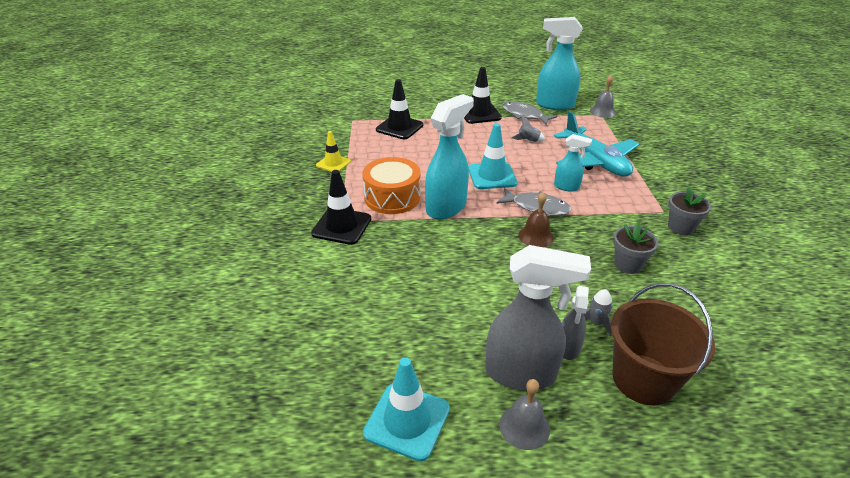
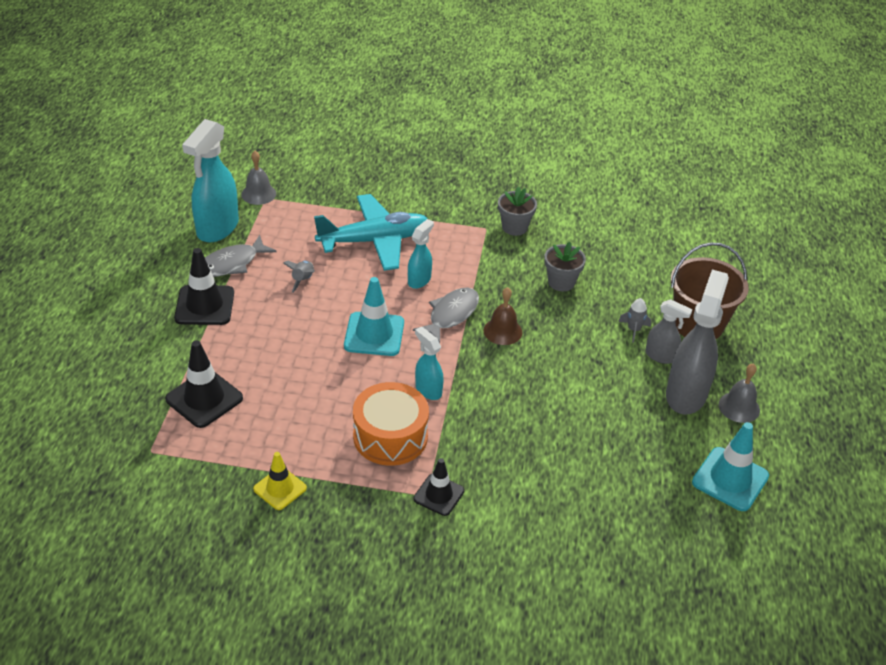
camera: 80 degrees left, 5 degrees up
(341, 226) = (439, 495): black traffic cone -> black traffic cone, size x0.65
(446, 207) = (428, 390): turquoise spray bottle -> turquoise spray bottle, size x0.53

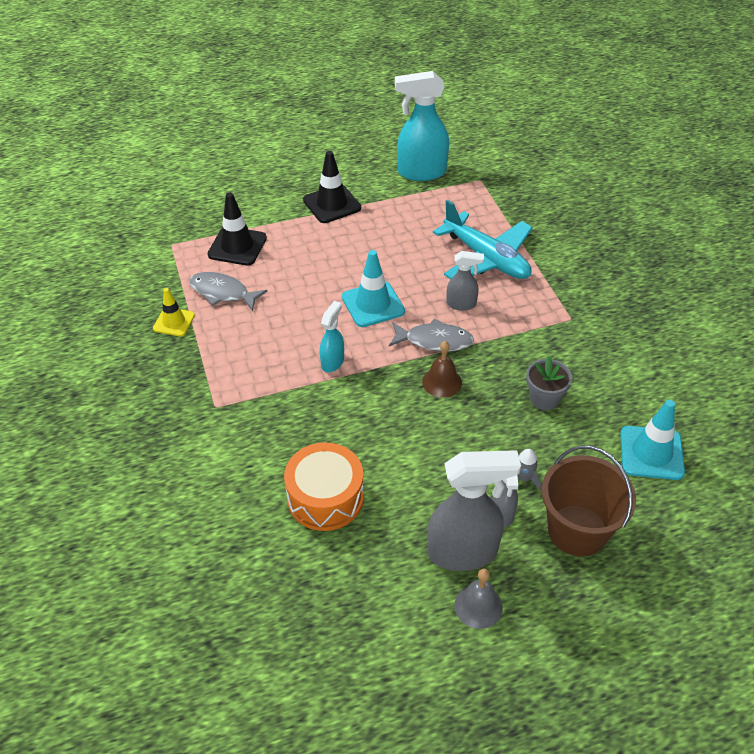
camera: 65 degrees right, 5 degrees up
(232, 264) = (388, 197): grey fish -> grey fish (222, 292)
(258, 194) = (481, 174): grey bell -> none
(303, 280) = (402, 239): grey rocket -> none
(390, 436) = (265, 360): orange drum -> orange drum (325, 497)
(419, 280) = (461, 304): turquoise spray bottle -> grey spray bottle
(439, 495) = (219, 414): black traffic cone -> none
(514, 227) = (591, 337): grey flower pot -> none
(730, 479) = (368, 628): turquoise traffic cone -> turquoise traffic cone (651, 453)

